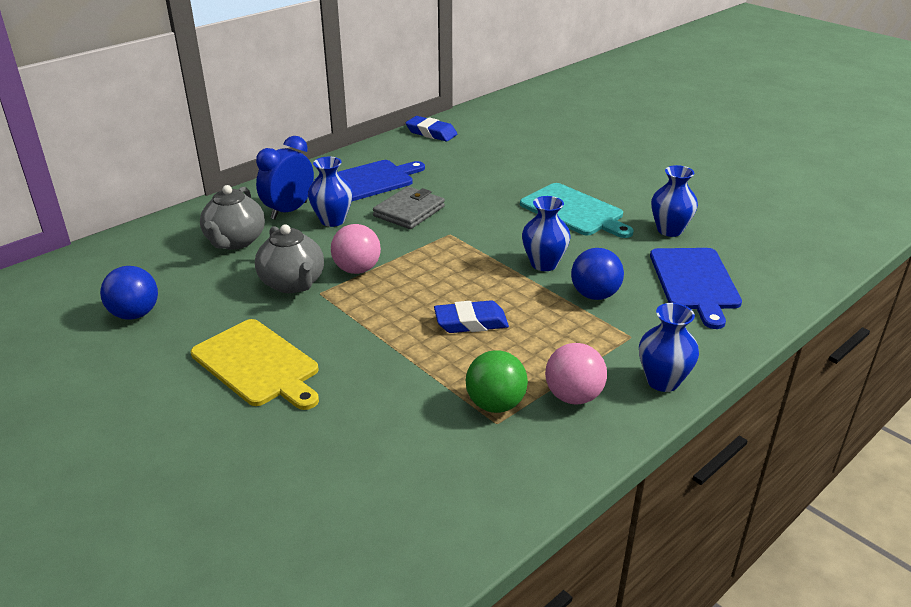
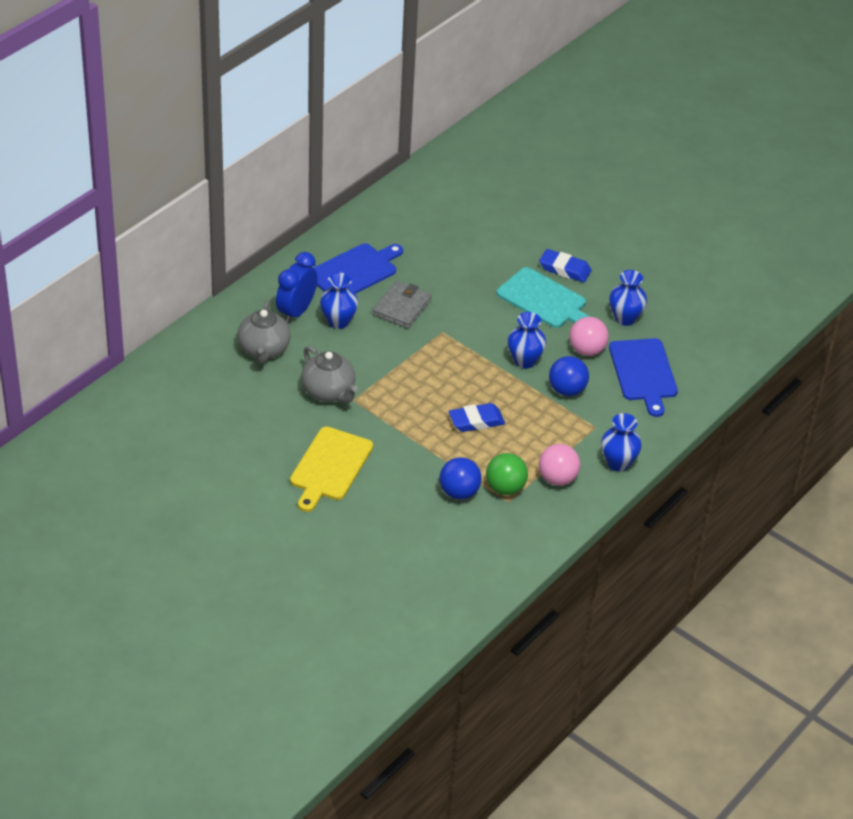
camera: 10 degrees left, 10 degrees up
(135, 314) = (217, 428): blue ball -> blue ball (459, 492)
(258, 364) = (330, 466): yellow cutting board -> yellow cutting board turned 75 degrees clockwise
(357, 269) = (375, 375): pink ball -> pink ball (586, 350)
(431, 133) = (397, 199): blue eraser -> blue eraser (564, 269)

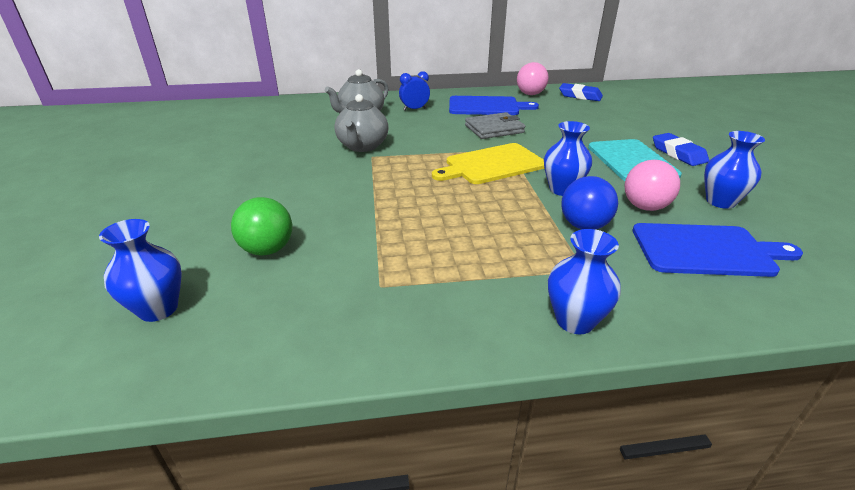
camera: 45 degrees right, 10 degrees down
(296, 312) = (414, 109): blue clock -> blue clock, size x0.65
(330, 466) = (279, 182): yellow cutting board -> yellow cutting board (492, 165)
(338, 321) = (435, 121): blue vase -> blue vase (158, 309)
(459, 492) = (344, 251): blue ball -> none
(476, 421) = (451, 208): blue eraser -> blue eraser (580, 96)
(505, 488) = (396, 272): green ball -> green ball (267, 250)
(557, 479) = (469, 295): pink ball -> pink ball (530, 94)
(643, 373) = (706, 250): blue cutting board -> blue cutting board turned 120 degrees counterclockwise

